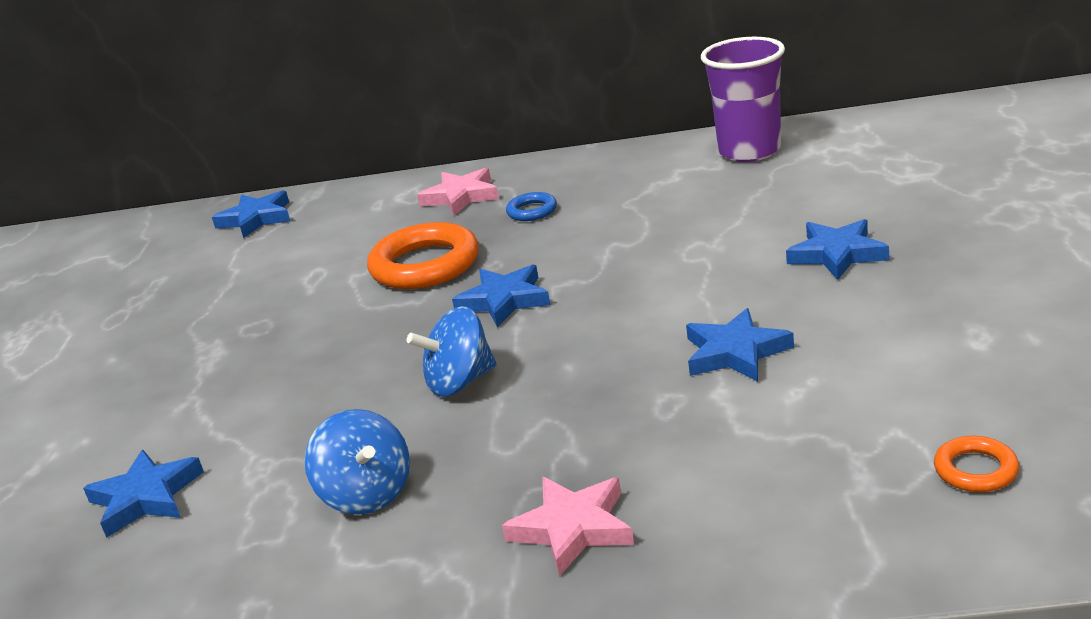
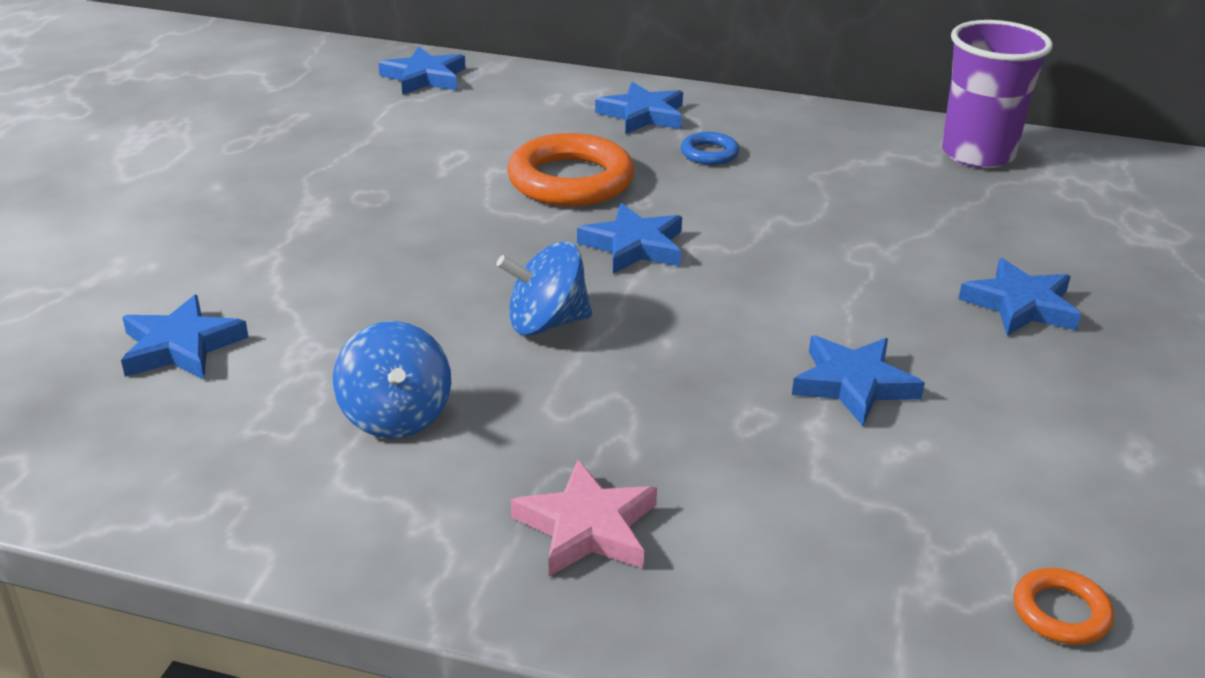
camera: 10 degrees right, 5 degrees up
(461, 196) = (643, 115): pink star -> blue star

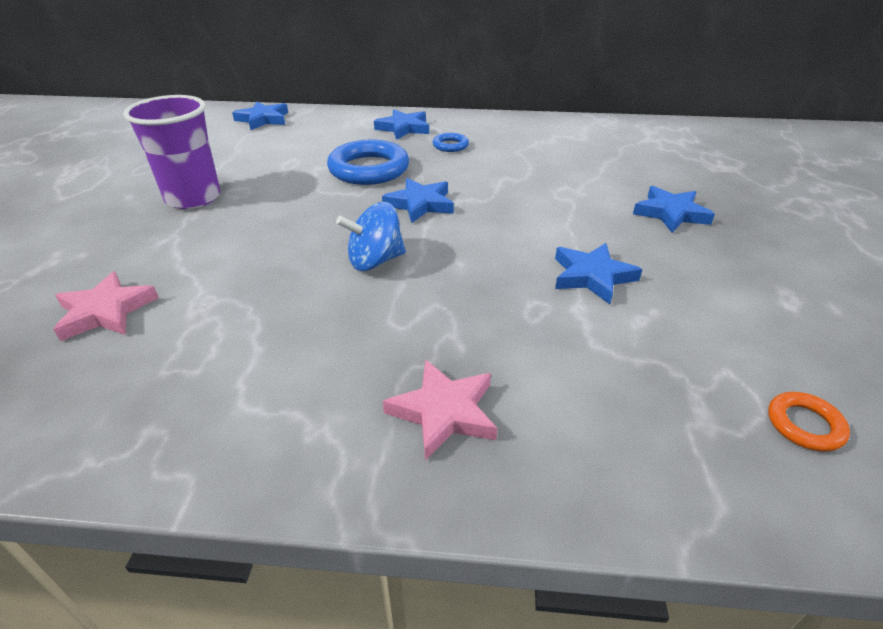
camera: 10 degrees left, 5 degrees up
(181, 346) = (106, 311): blue star -> pink star
(395, 416) = (279, 343): blue spinning top -> none
(570, 180) = (369, 169): orange ring -> blue ring
(977, 154) = (605, 131): purple cup -> purple cup (193, 198)

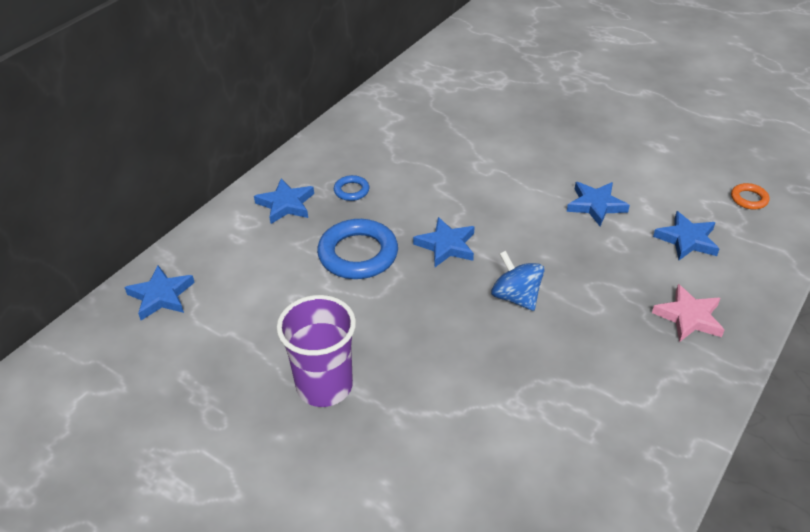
camera: 60 degrees left, 5 degrees up
(106, 311) = (496, 468): pink star -> none
(375, 261) = (516, 297): blue spinning top -> blue spinning top turned 135 degrees clockwise
(670, 213) = (545, 137): blue star -> blue star (687, 240)

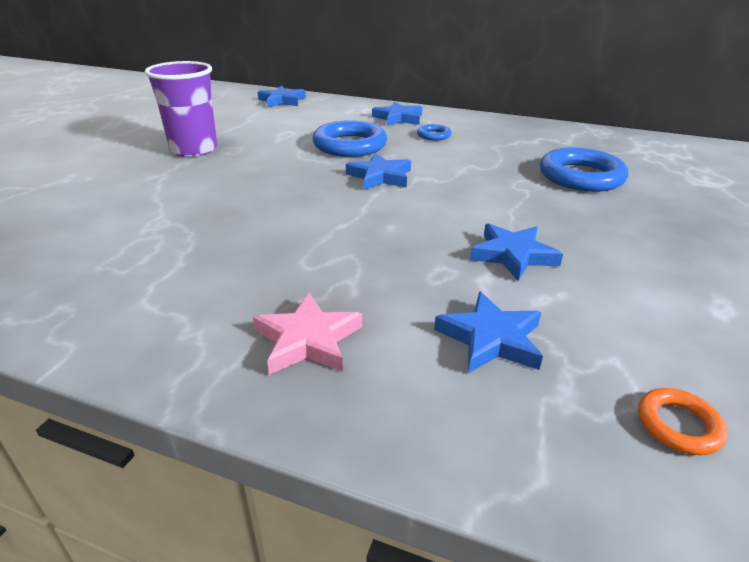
camera: 75 degrees right, 10 degrees down
(476, 134) = (581, 177): none -> blue ring
(516, 297) = (315, 214): blue spinning top -> none

